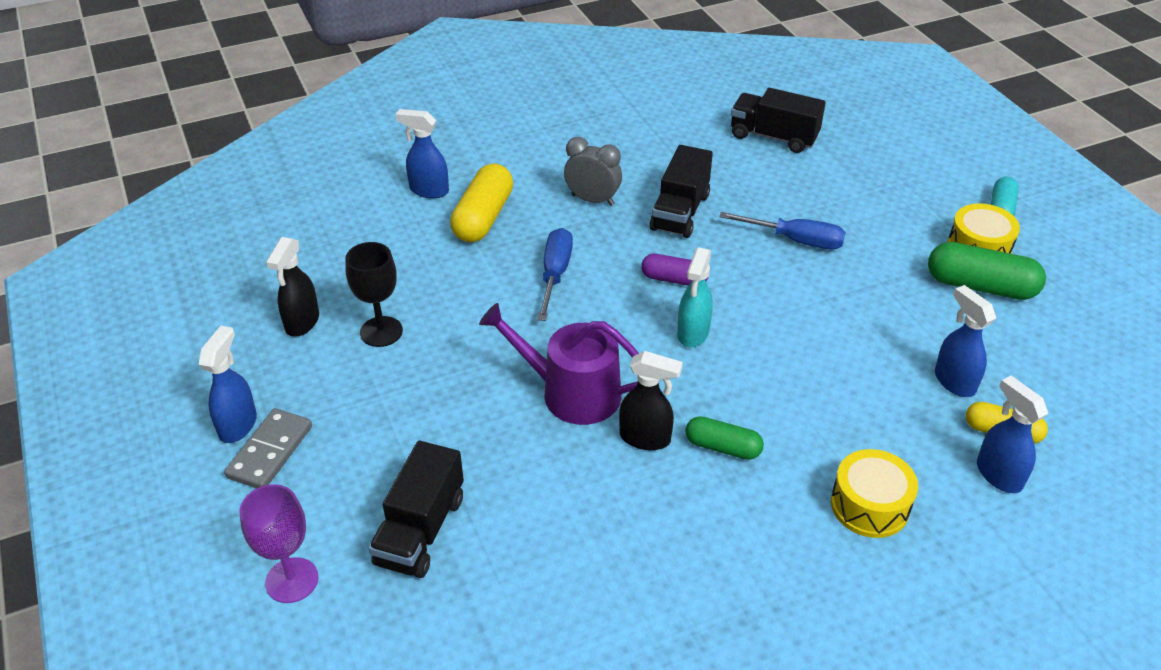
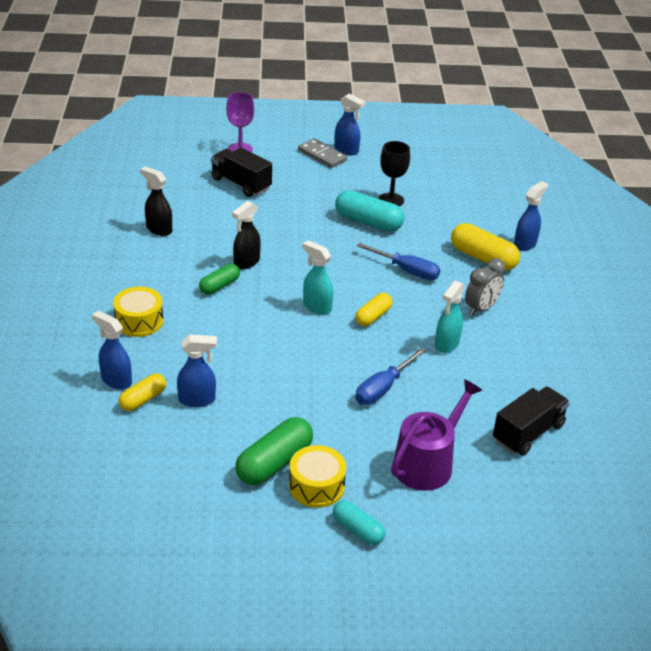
camera: 110 degrees right, 5 degrees down
(302, 323) = (414, 178): black spray bottle -> black spray bottle (159, 229)
(456, 339) = (368, 222): none -> turquoise capsule
(571, 392) = (299, 248): purple watering can -> purple watering can (427, 463)
(674, 279) = (373, 316): purple capsule -> yellow capsule
(680, 212) = (446, 344): black truck -> turquoise spray bottle
(998, 475) = (116, 380): blue spray bottle -> blue spray bottle turned 135 degrees counterclockwise

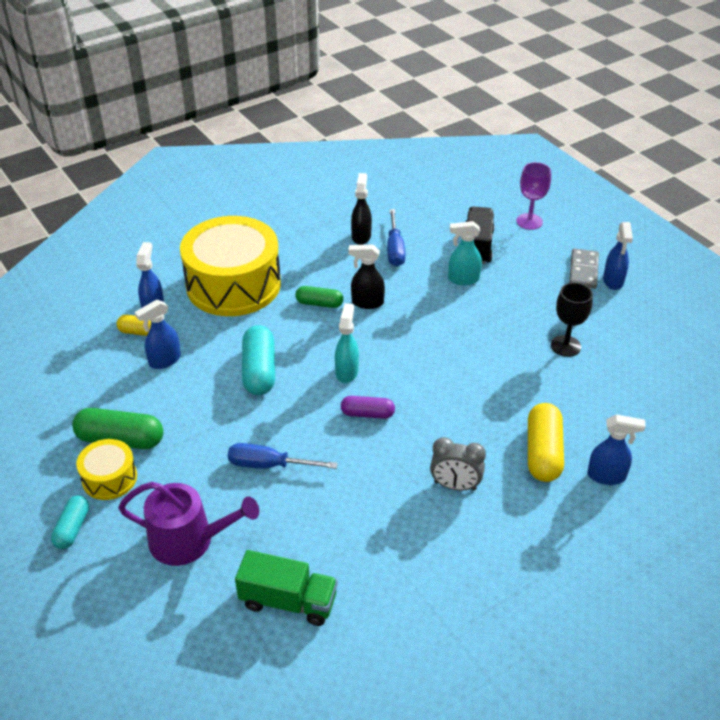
camera: 60 degrees right, 5 degrees up
(139, 321) = (233, 284): yellow drum -> yellow drum, size x2.12
(197, 400) = (164, 360): blue spray bottle -> blue spray bottle turned 90 degrees clockwise
(368, 222) = (511, 347): turquoise capsule -> turquoise capsule (259, 371)
(373, 316) = (367, 414): yellow capsule -> purple capsule
(407, 270) = (461, 406): blue screwdriver -> blue screwdriver (395, 249)
(446, 344) = (373, 483): turquoise spray bottle -> turquoise spray bottle (463, 279)
(528, 433) = (288, 601): black truck -> green truck

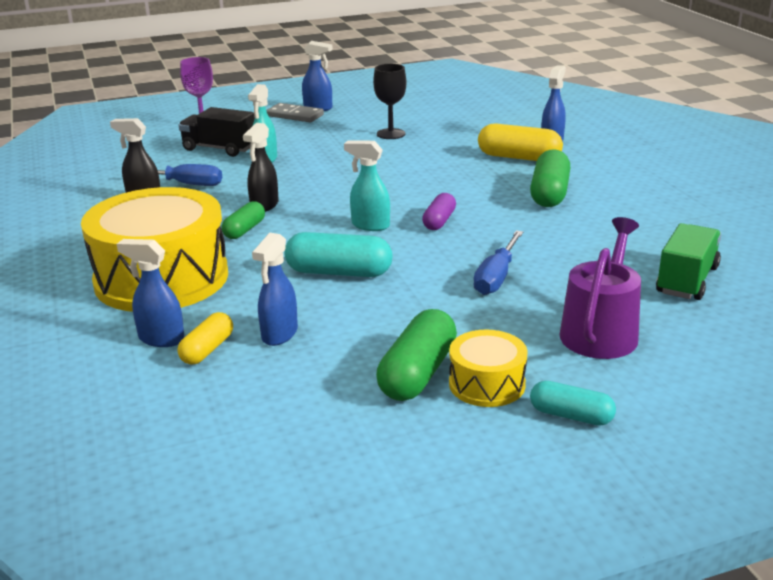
camera: 75 degrees left, 15 degrees down
(164, 360) = (279, 334): blue spray bottle -> blue spray bottle turned 45 degrees clockwise
(455, 486) = (549, 194): grey clock -> green capsule

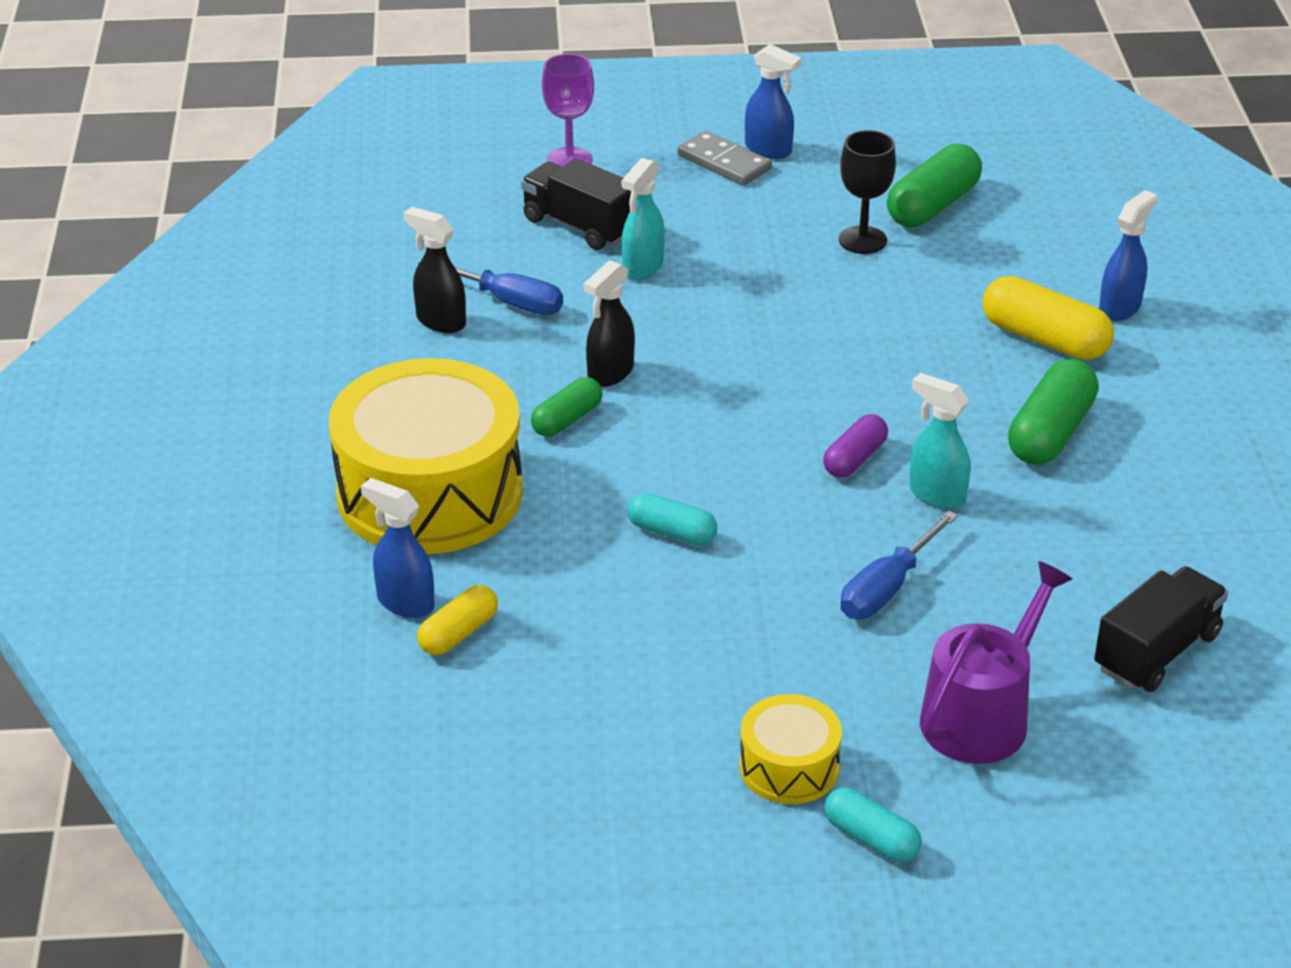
camera: 15 degrees right, 10 degrees up
(279, 334) = (556, 628): blue spray bottle -> none
(339, 272) = (672, 532): turquoise capsule -> turquoise capsule, size x0.61
(370, 225) = (749, 447): turquoise spray bottle -> turquoise spray bottle (936, 494)
(417, 373) = (709, 731): green capsule -> green capsule (932, 206)
(687, 280) = (1156, 652): green truck -> black truck

